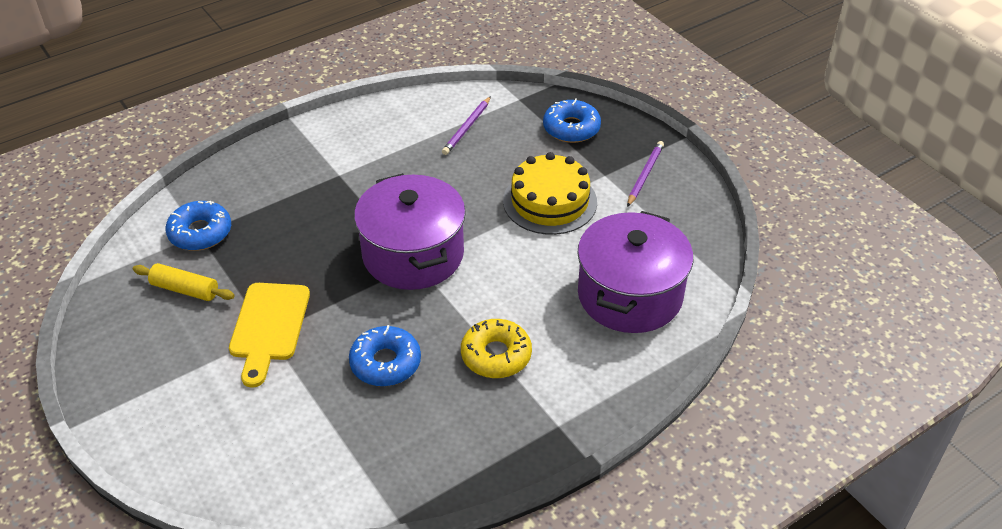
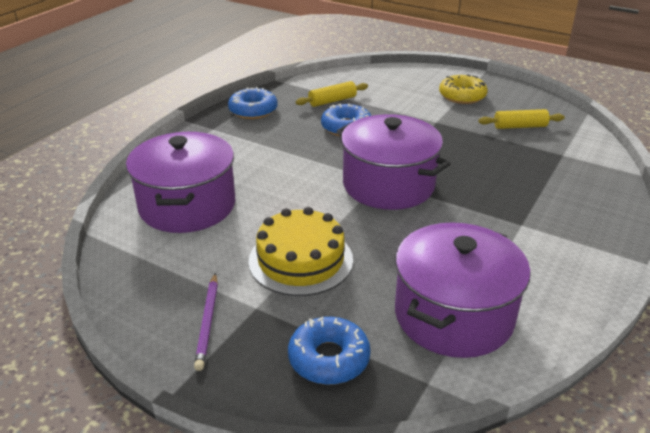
camera: 155 degrees right, 10 degrees down
(200, 233) = (562, 155): blue donut -> blue donut (253, 110)
(269, 327) = (440, 124): yellow cutting board -> none
(360, 431) = (332, 101): none -> yellow rolling pin
(467, 128) = (453, 315): purple pencil -> purple pot
(496, 355) = (275, 147): yellow donut -> yellow donut (462, 96)

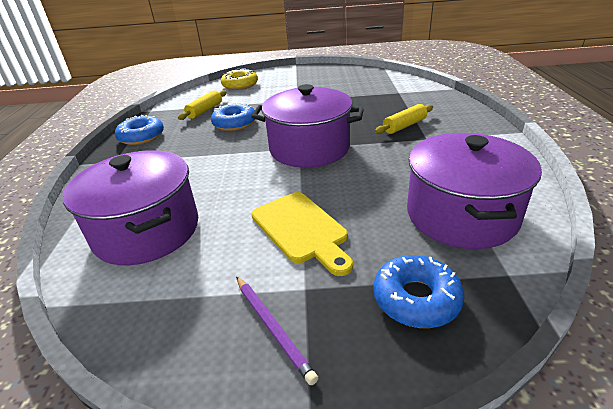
camera: 30 degrees left, 0 degrees up
(301, 260) = (301, 229): yellow cake -> yellow cutting board
(462, 96) = (297, 81): yellow donut -> yellow donut (240, 85)
(520, 126) = (354, 86): yellow rolling pin -> yellow rolling pin (404, 126)

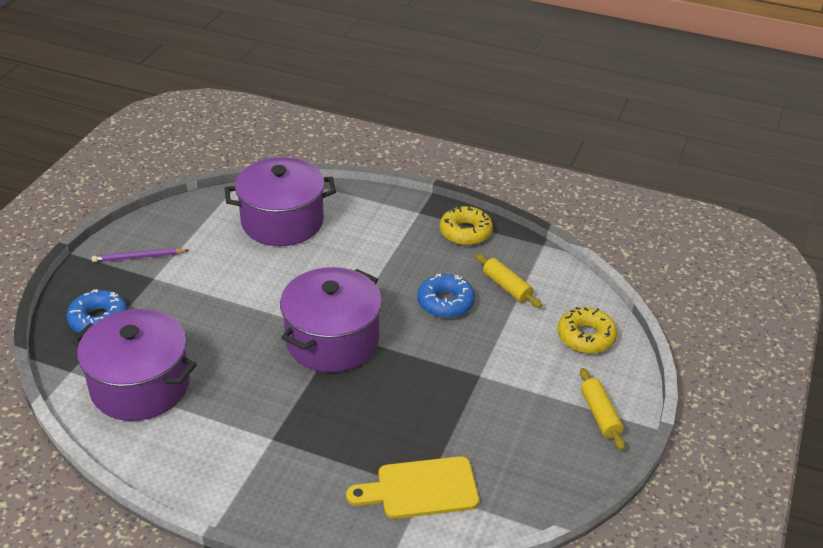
camera: 110 degrees right, 5 degrees up
(141, 136) = (465, 232): blue donut -> yellow donut
(301, 229) = (210, 294): yellow cutting board -> yellow cutting board (421, 489)
(404, 126) = (317, 437): yellow rolling pin -> yellow rolling pin (600, 415)

